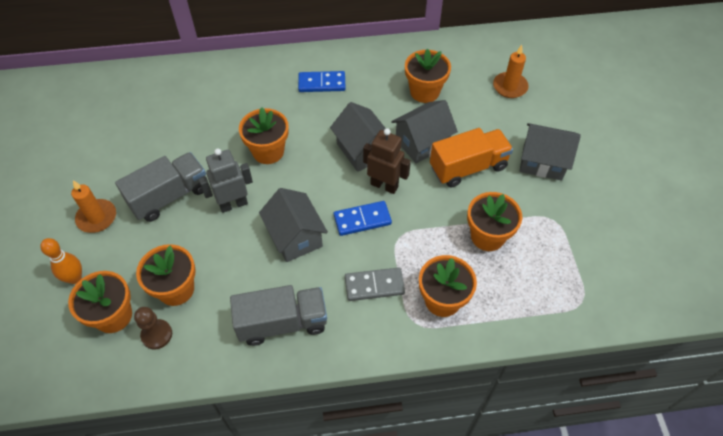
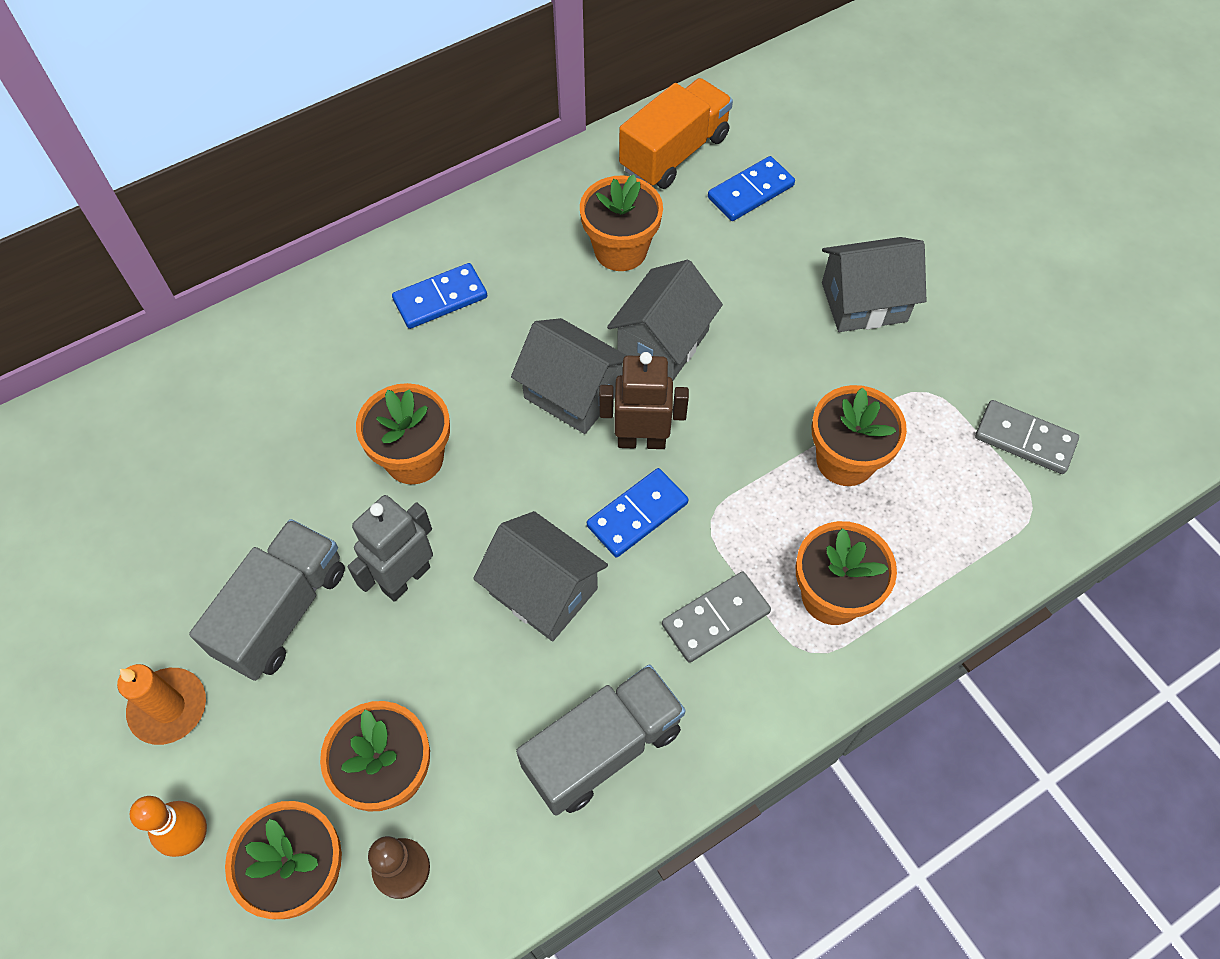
camera: 25 degrees left, 5 degrees up
(468, 167) = (756, 356): orange truck -> orange truck (674, 153)
(510, 87) = (750, 192): orange candle -> blue domino
(597, 265) = (1024, 439): none -> grey domino

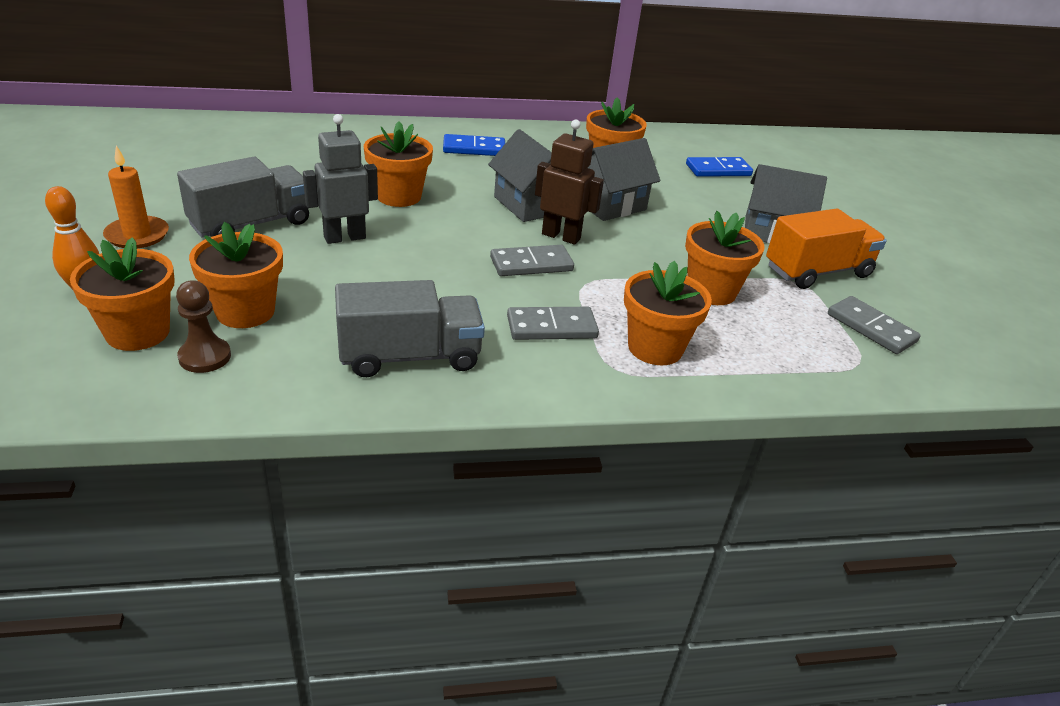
camera: 20 degrees right, 25 degrees down
(543, 591) = (433, 273): grey house -> none
(637, 514) = (531, 264): blue domino -> grey domino
(674, 153) = (675, 144): orange truck -> orange truck (817, 272)

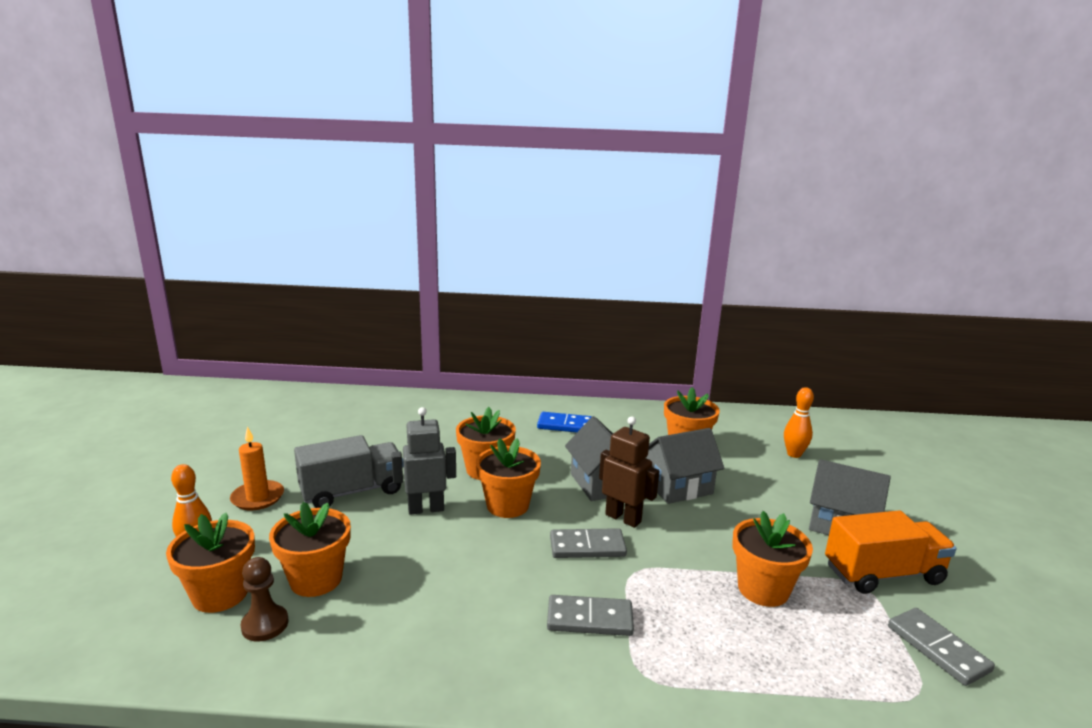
camera: 15 degrees right, 15 degrees down
(409, 356) = (444, 640): grey truck -> none
(655, 348) = (690, 653): orange flower pot -> orange flower pot (507, 505)
(718, 170) = (794, 454): blue domino -> orange bowling pin

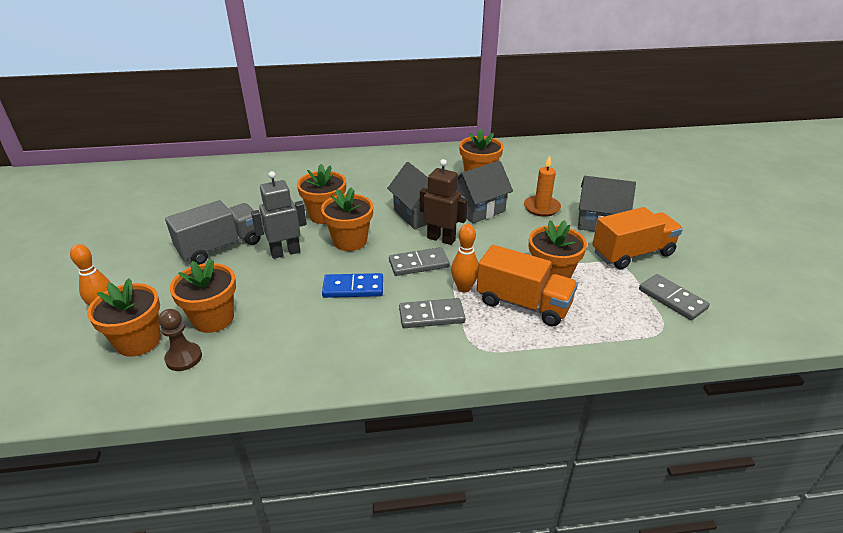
camera: 10 degrees left, 15 degrees up
(258, 498) = (141, 262): orange candle -> orange candle (541, 208)
(565, 425) = (381, 171): blue domino -> blue domino (353, 288)
(718, 622) = (523, 304): none -> orange truck
(794, 454) = (560, 173): orange bowling pin -> orange bowling pin (464, 288)

